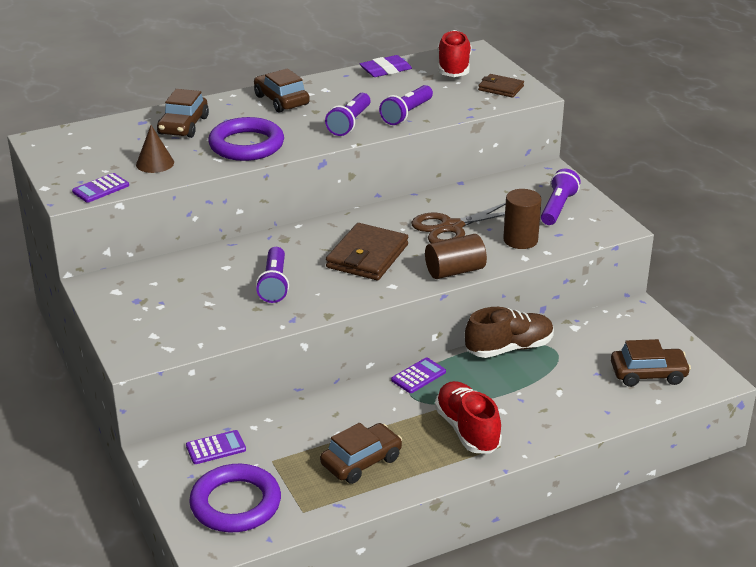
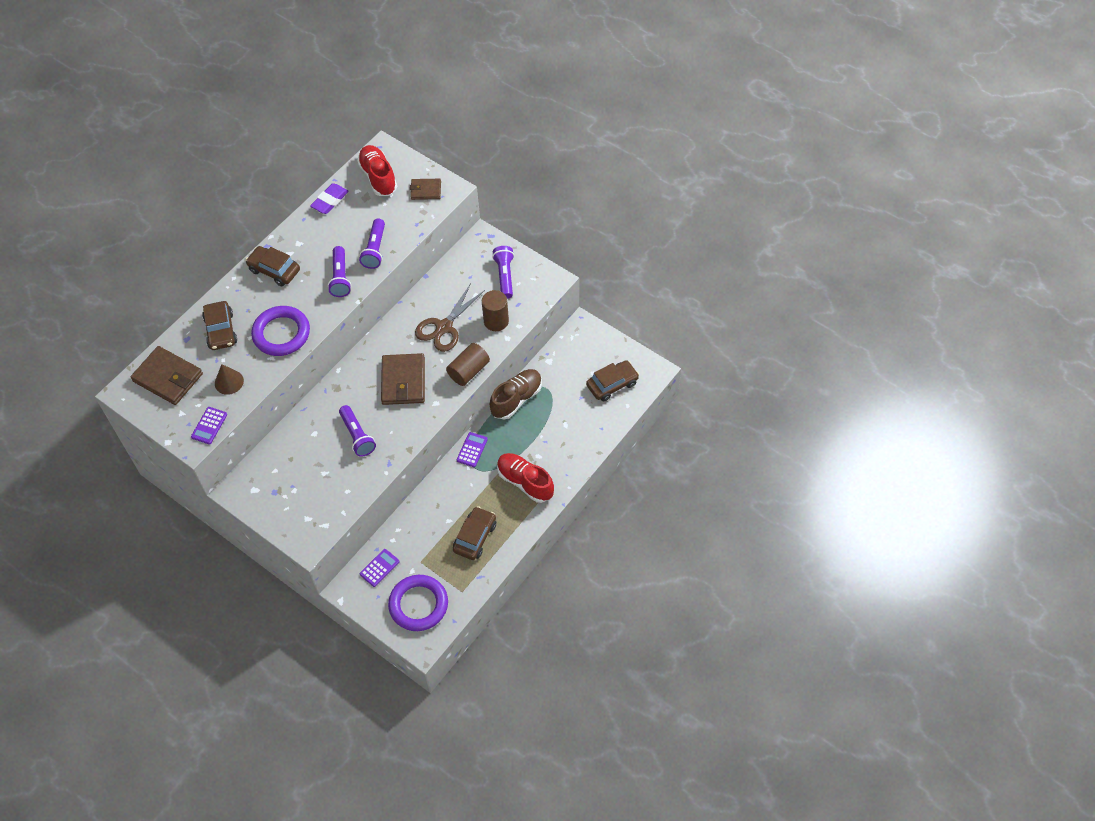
camera: 25 degrees left, 25 degrees up
(94, 142) = (168, 377): none -> brown wallet

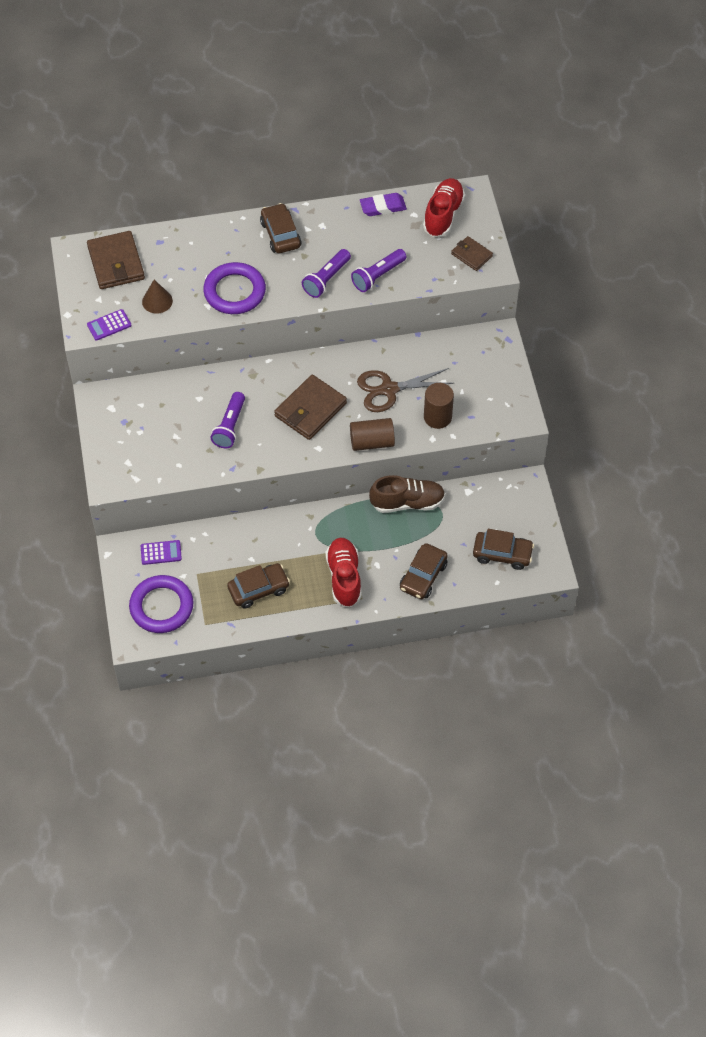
camera: 40 degrees right, 0 degrees up
(221, 330) = (191, 254): brown car -> brown car (423, 576)
(472, 450) = (328, 516): purple calculator -> none
(505, 276) = (484, 384): purple flashlight -> none

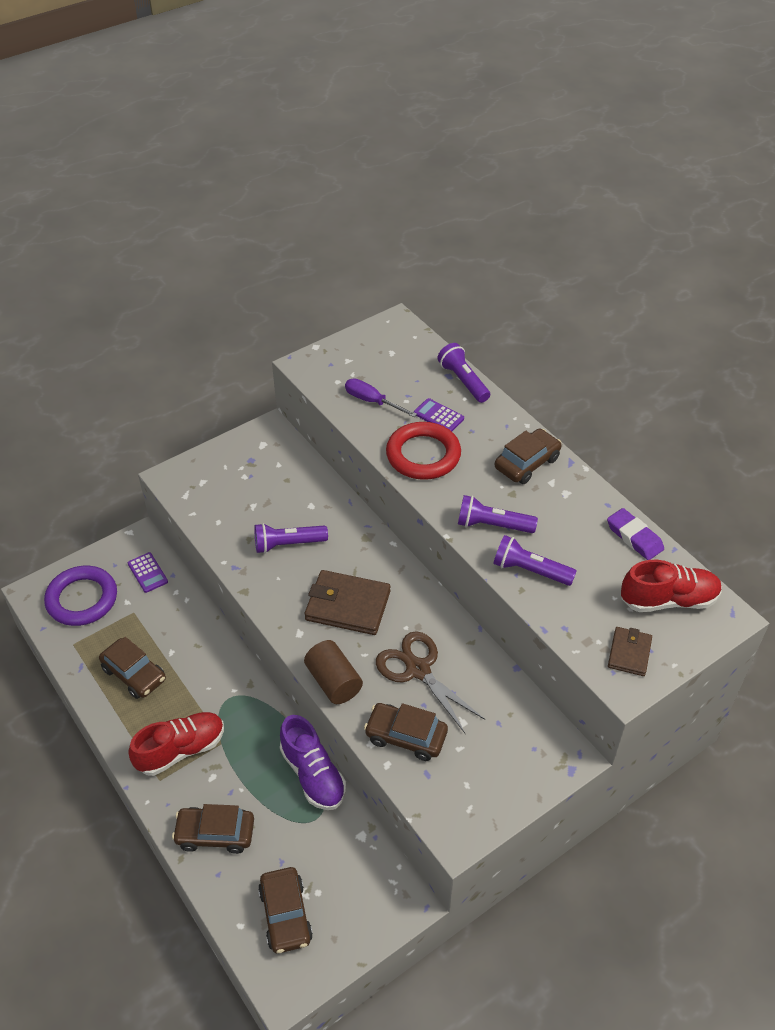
camera: 65 degrees right, 10 degrees down
(109, 325) = (320, 379): purple calculator -> purple calculator (438, 416)
(116, 263) = (400, 355): brown wallet -> none
(157, 301) = (372, 401): brown cone -> purple screwdriver
(172, 235) = (463, 381): none -> purple flashlight
(234, 292) = (423, 455): purple ring -> red ring
(407, 502) = (313, 774): brown shoe -> purple shoe
(437, 417) = (406, 736): brown cylinder -> brown car

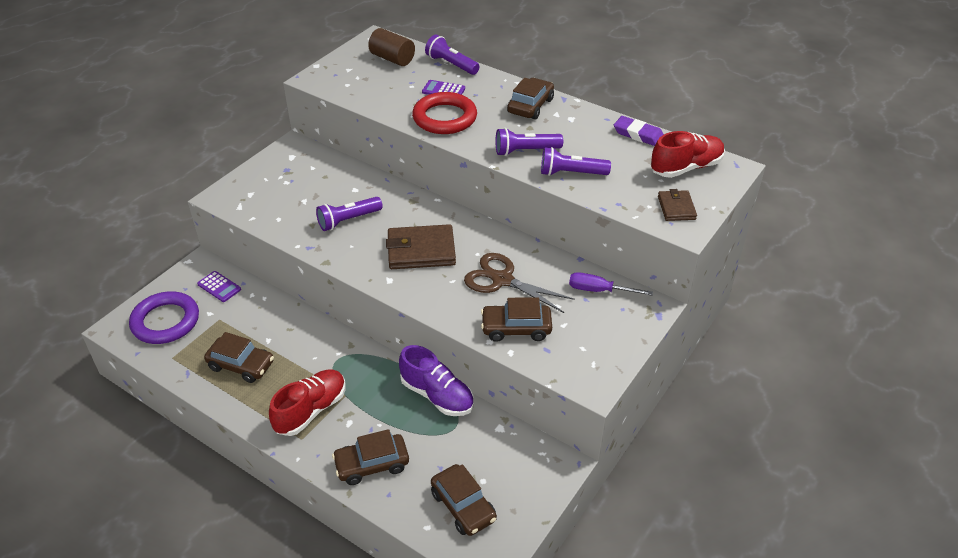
camera: 20 degrees left, 5 degrees down
(333, 682) = (436, 306): brown cylinder -> brown cylinder (392, 59)
(372, 401) = (383, 92): purple screwdriver -> purple screwdriver (599, 290)

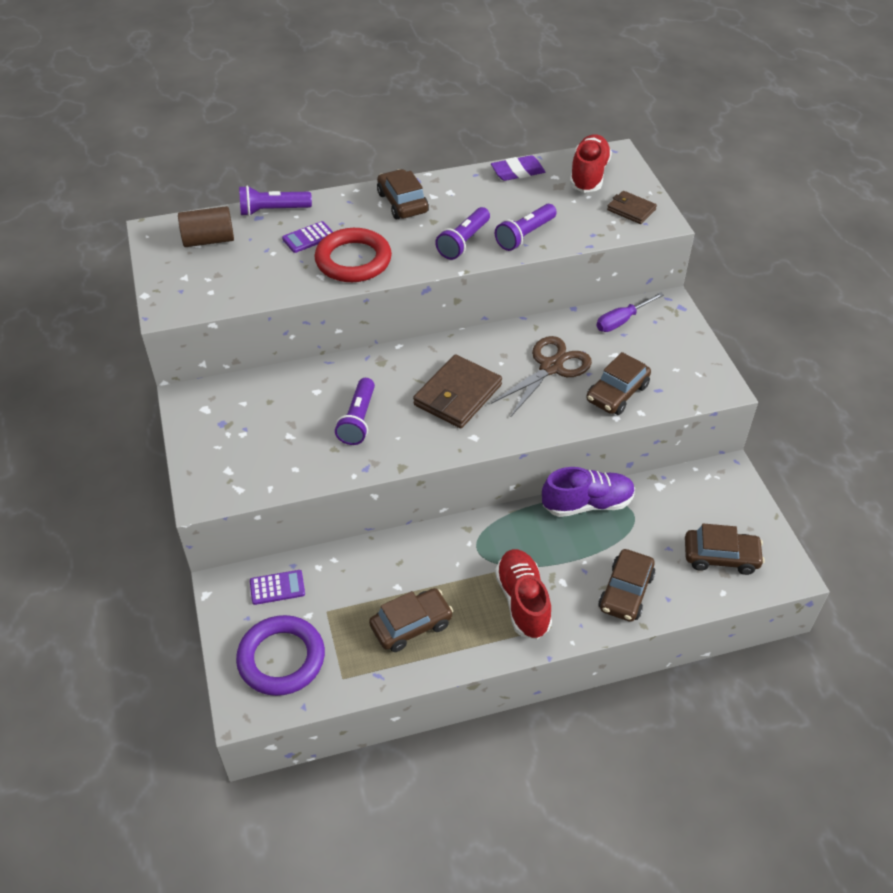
camera: 50 degrees left, 5 degrees up
(502, 280) = (551, 367): brown scissors -> brown scissors turned 150 degrees clockwise

